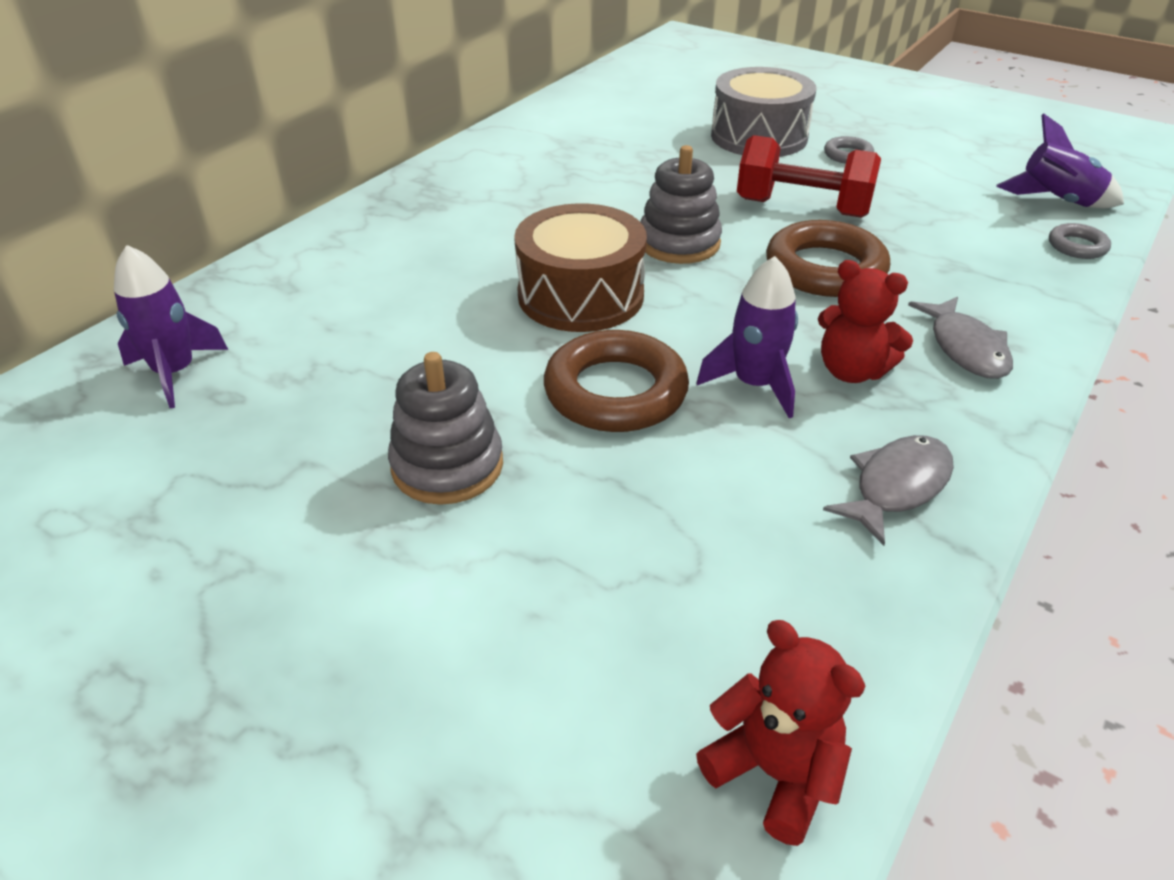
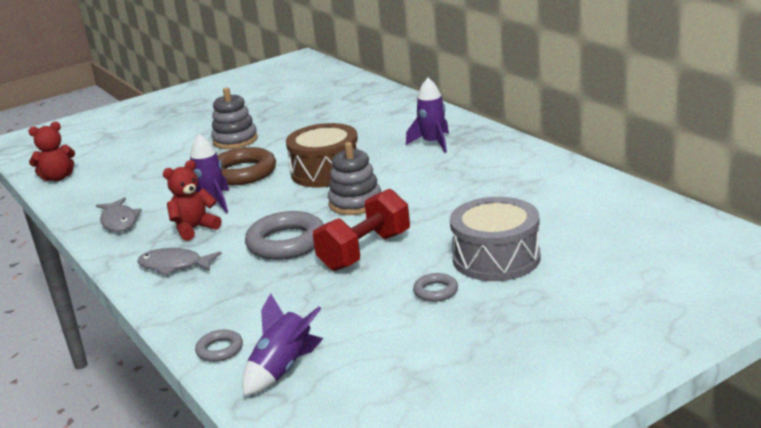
camera: 115 degrees right, 15 degrees down
(175, 372) = (344, 96): purple rocket -> purple rocket (433, 143)
(825, 269) = (286, 242): brown ring -> grey ring

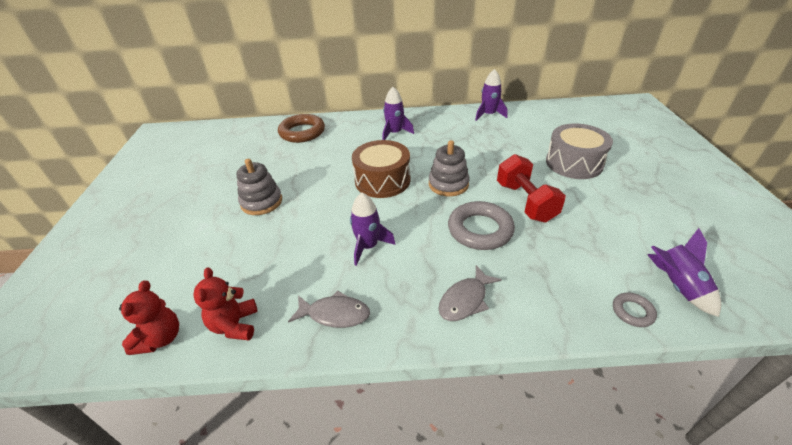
camera: 60 degrees left, 15 degrees up
(194, 229) = (406, 269): red teddy bear -> red teddy bear (235, 325)
(243, 173) = (331, 216): brown ring -> brown ring (302, 132)
(436, 291) = (601, 194): grey ring -> none
(561, 174) = (489, 115): none -> purple rocket

